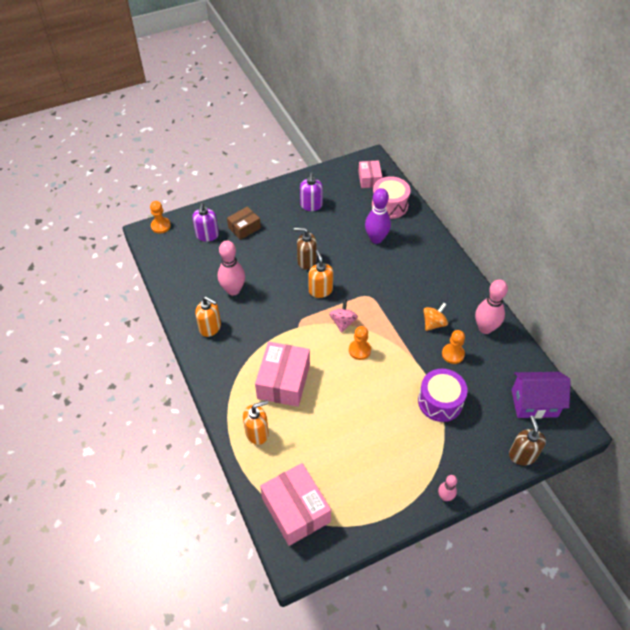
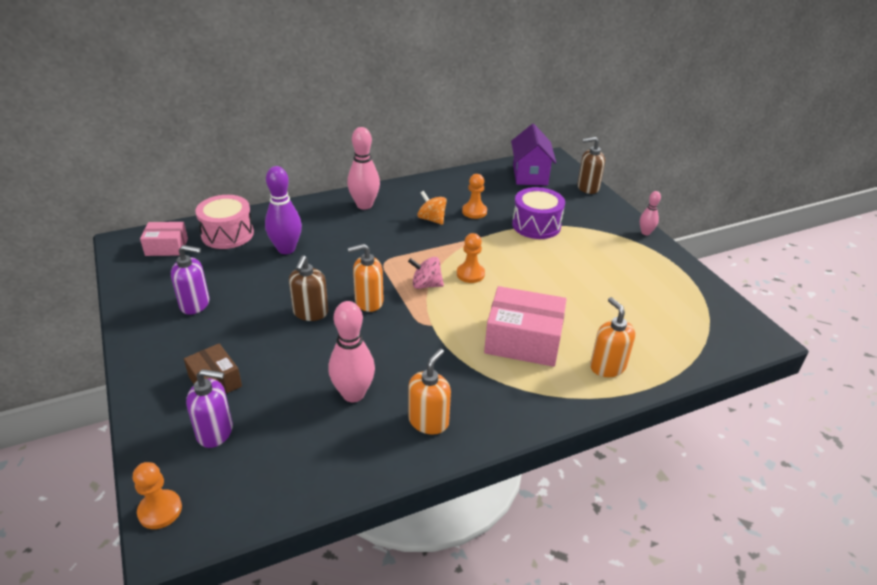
camera: 90 degrees left, 15 degrees down
(296, 510) = (700, 334): pink box -> none
(485, 328) = (439, 189): pink bowling pin -> pink bowling pin (364, 205)

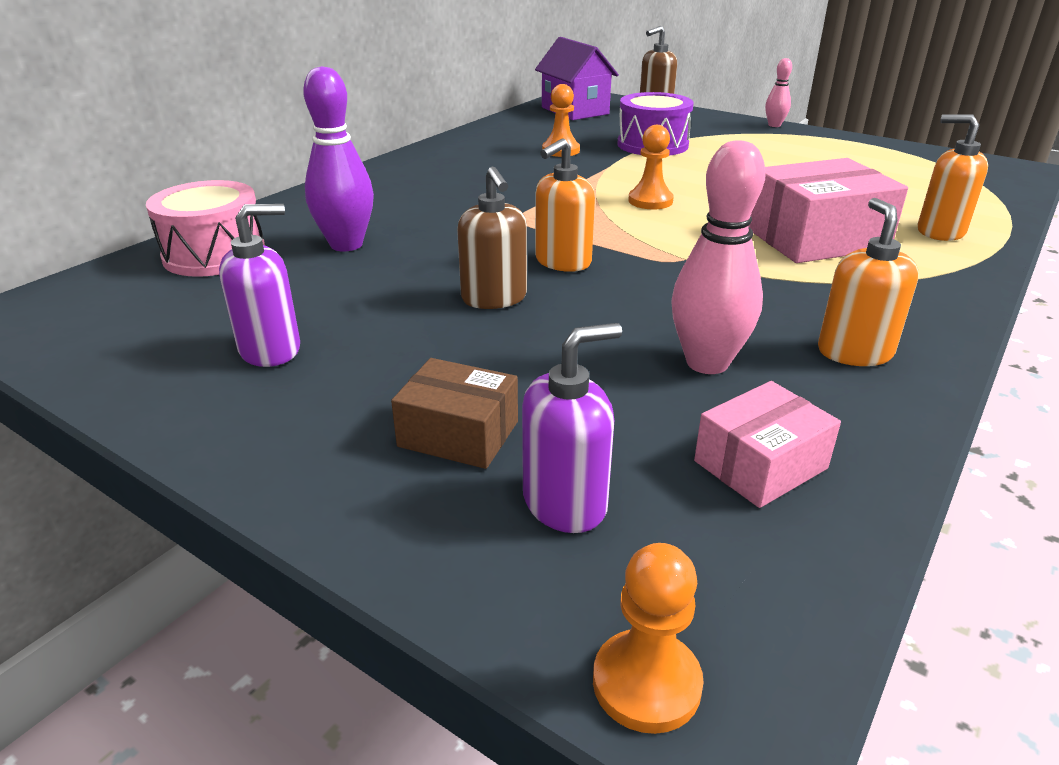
camera: 30 degrees left, 5 degrees down
(166, 247) = (110, 298): pink box -> pink box (760, 464)
(364, 205) = (402, 176): pink bowling pin -> none
(426, 285) = (612, 225): pink spinning top -> none
(431, 219) = (518, 168): orange spinning top -> none

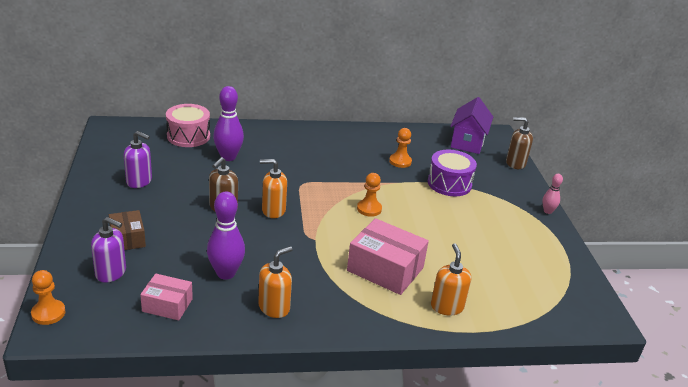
camera: 45 degrees right, 0 degrees up
(707, 363) = (226, 273): pink bowling pin -> purple bowling pin

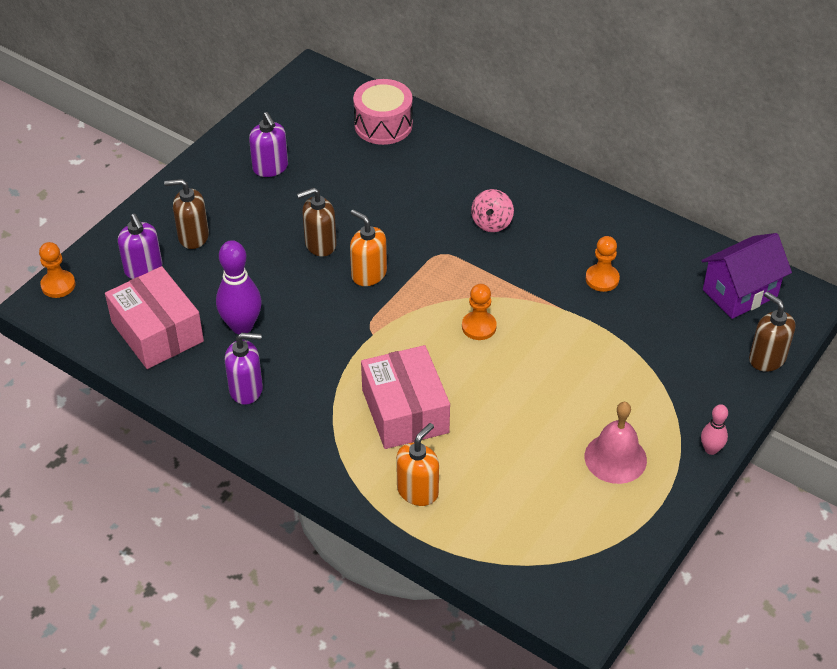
camera: 45 degrees right, 15 degrees up
(127, 238) = (193, 236): brown box -> brown soap dispenser
(167, 305) = (157, 332): pink box -> pink box, size x1.70
(228, 157) = (397, 176): purple bowling pin -> none
(274, 307) = (246, 389): orange soap dispenser -> purple soap dispenser
(311, 159) = (491, 223): none -> pink spinning top
(449, 183) = (626, 343): purple drum -> none
(515, 236) = (615, 458): none -> pink bell

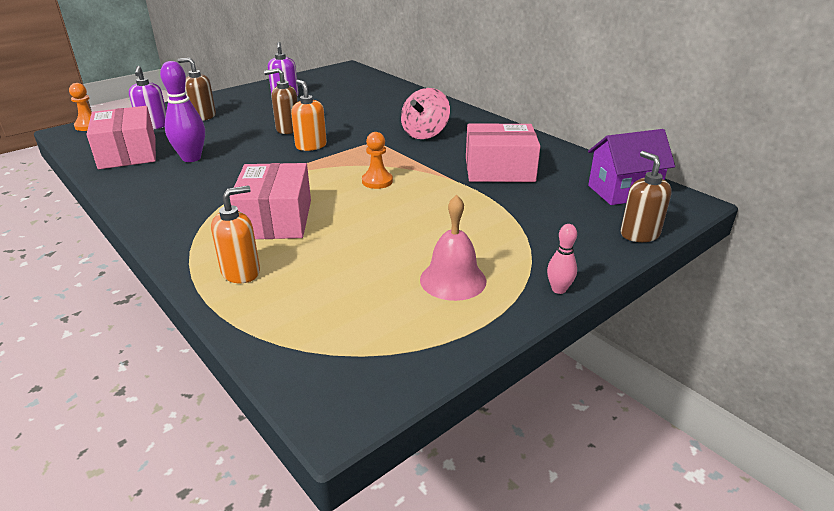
camera: 15 degrees right, 15 degrees down
(246, 389) = (159, 189): purple soap dispenser -> none
(383, 125) = (377, 88): pink drum -> none
(491, 223) = (425, 134): pink spinning top -> pink spinning top, size x1.51
(602, 279) = (499, 169): orange pawn -> pink box

